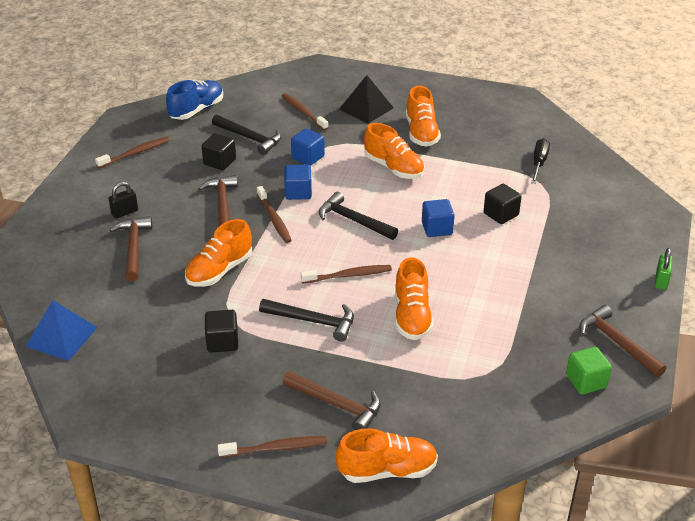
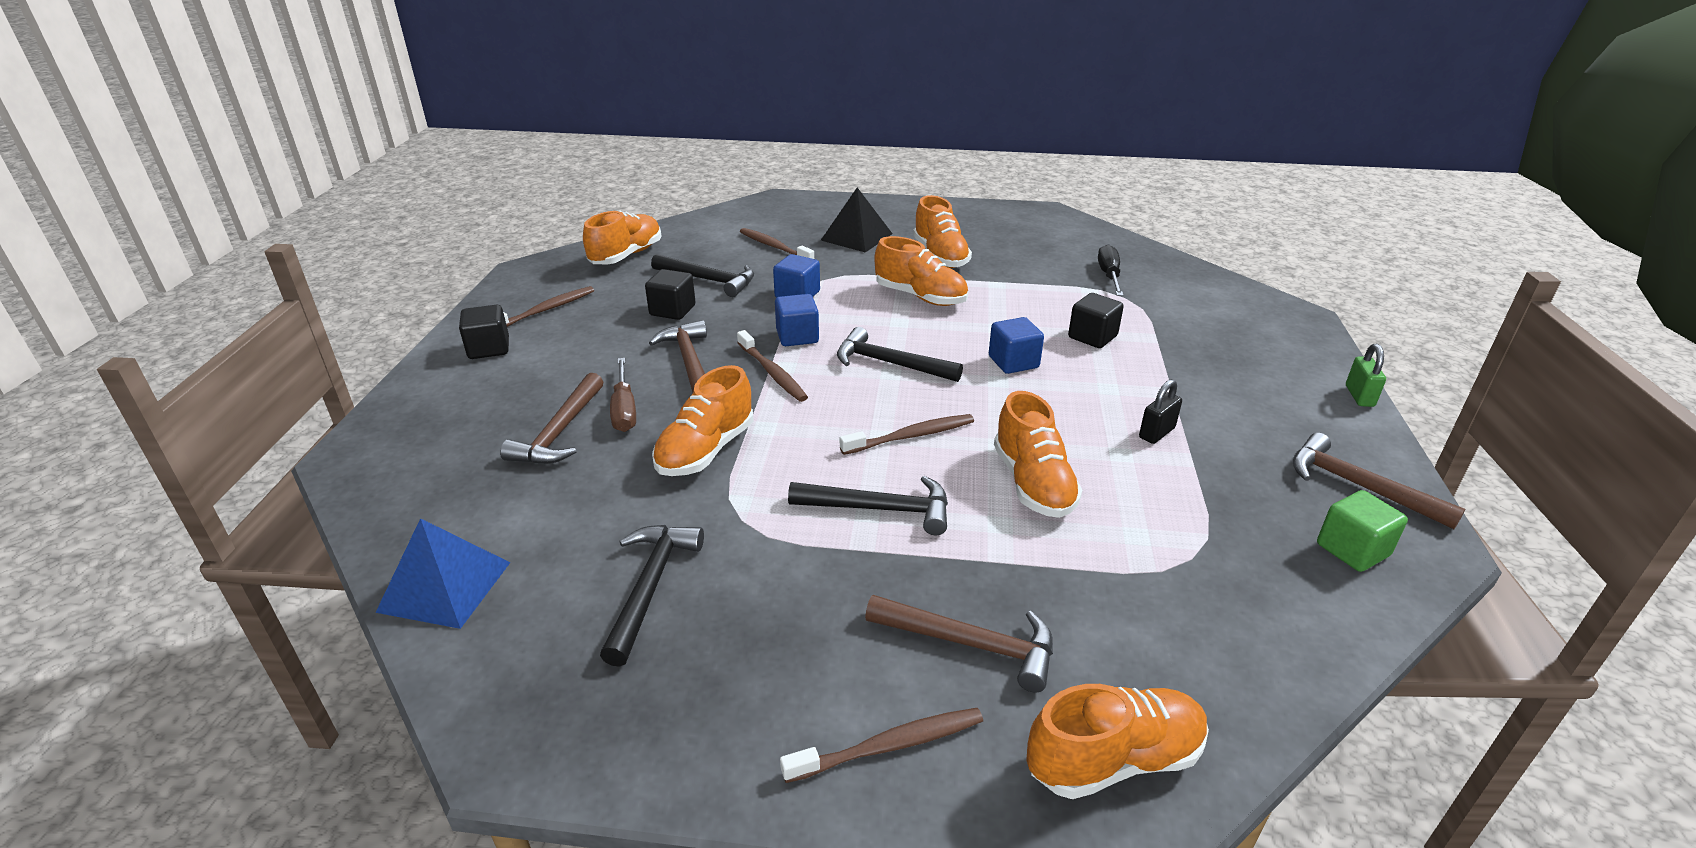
camera: 10 degrees left, 5 degrees down
(125, 212) = (538, 385): black padlock -> black padlock (1156, 433)
(134, 248) = (559, 432): brown hammer -> brown hammer turned 150 degrees counterclockwise
(171, 351) = (651, 587): none -> black hammer
(175, 236) = (624, 410): none -> brown screwdriver
(197, 110) = (626, 255): blue shoe -> orange shoe
(222, 342) = (737, 560): black cube -> black cube (489, 348)

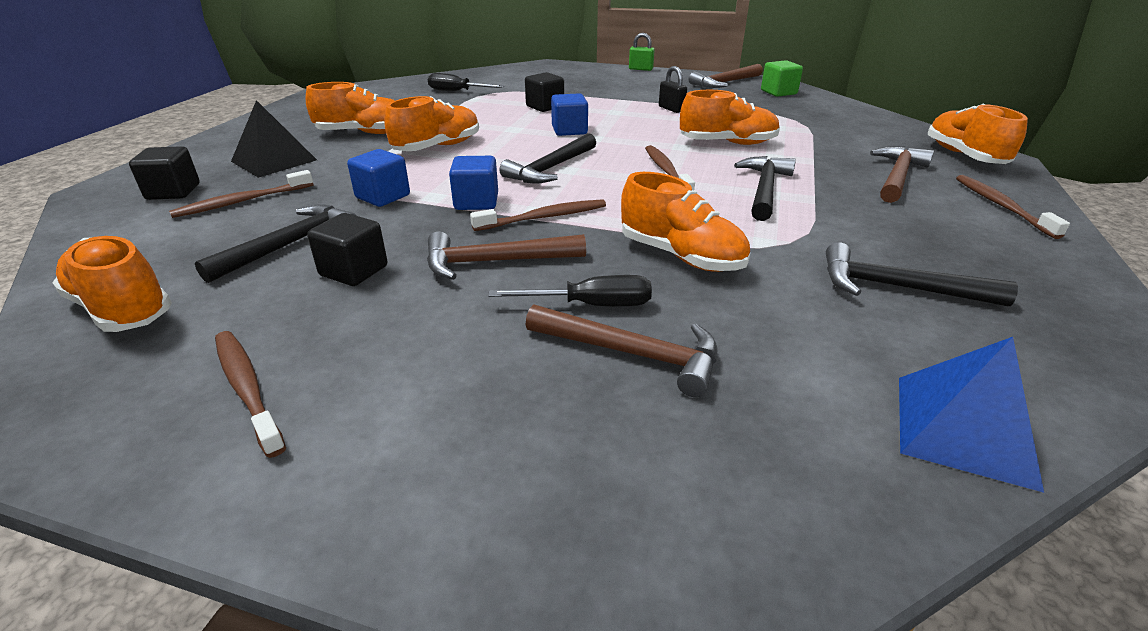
camera: 80 degrees left, 0 degrees up
(489, 348) = (344, 450): black cube -> black cube (173, 192)
(624, 410) = (590, 305): brown screwdriver -> black screwdriver

